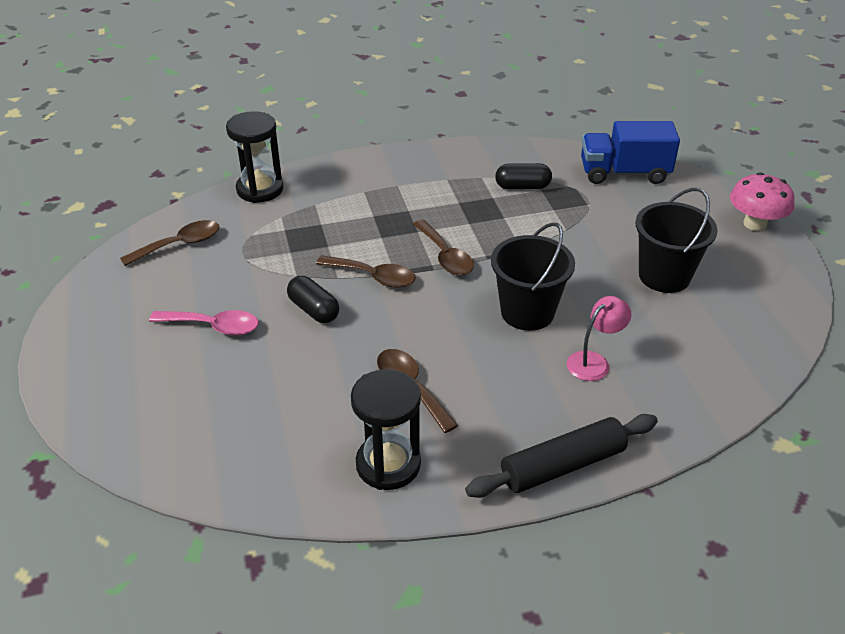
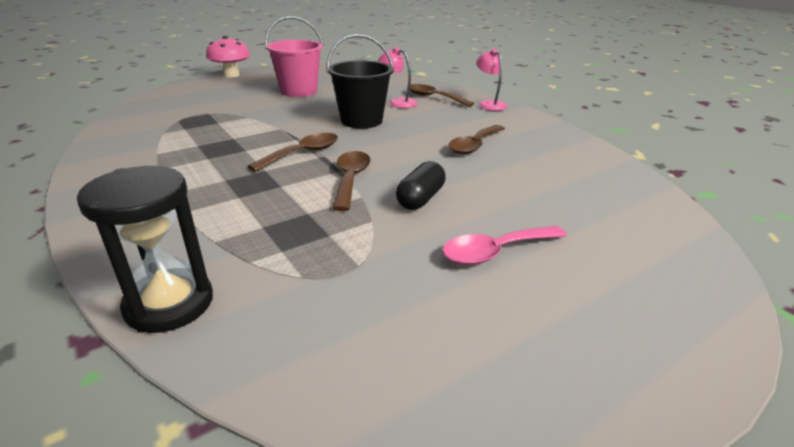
camera: 110 degrees left, 10 degrees down
(180, 244) = (352, 345): brown spoon -> brown spoon (433, 97)
(214, 326) = (495, 252): pink spoon -> pink spoon turned 105 degrees counterclockwise
(388, 464) = (549, 142): black hourglass -> none
(522, 186) = (177, 136): black capsule -> none
(562, 465) = (489, 104): black rolling pin -> pink lamp
(624, 173) = (159, 105): blue truck -> none
(664, 276) = (299, 91): black bucket -> pink bucket

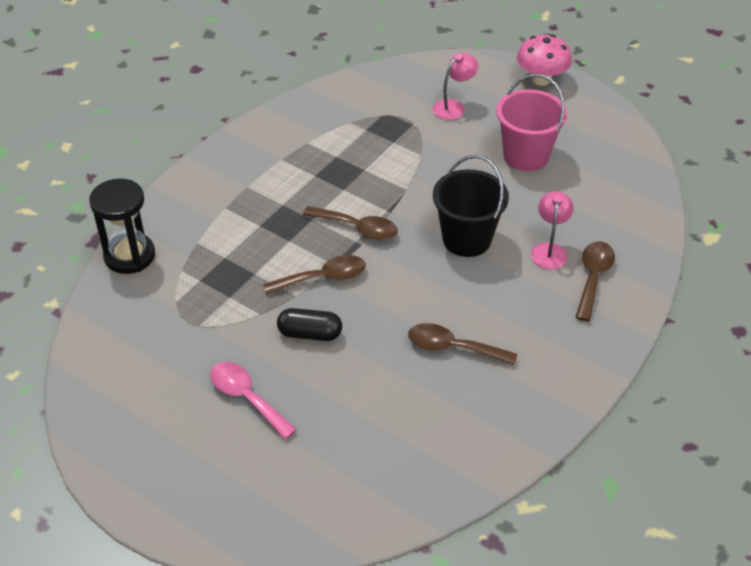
camera: 70 degrees right, 15 degrees up
(489, 104) = (607, 337): pink lamp -> pink lamp (453, 106)

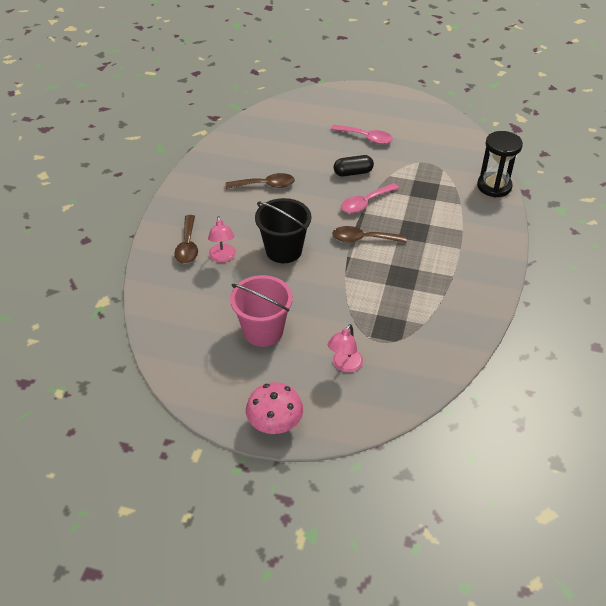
camera: 160 degrees right, 0 degrees up
(323, 278) = (365, 203): brown spoon -> pink spoon

